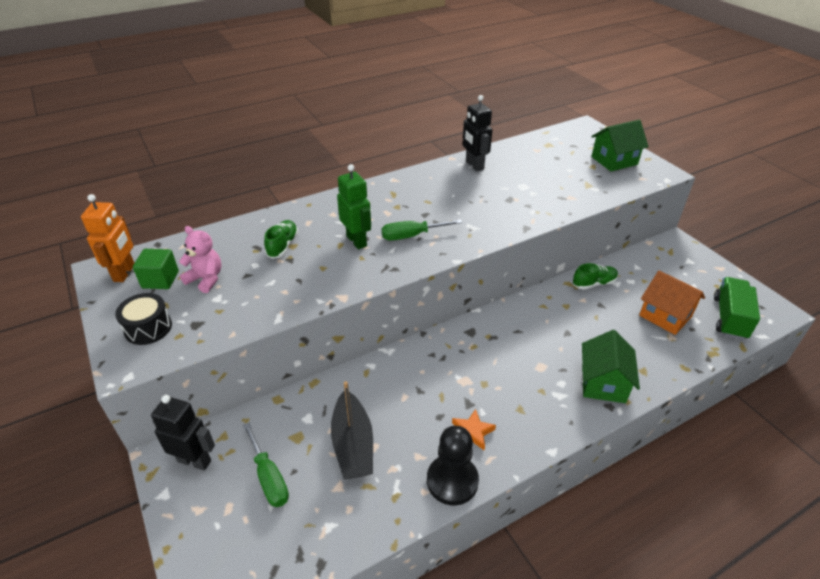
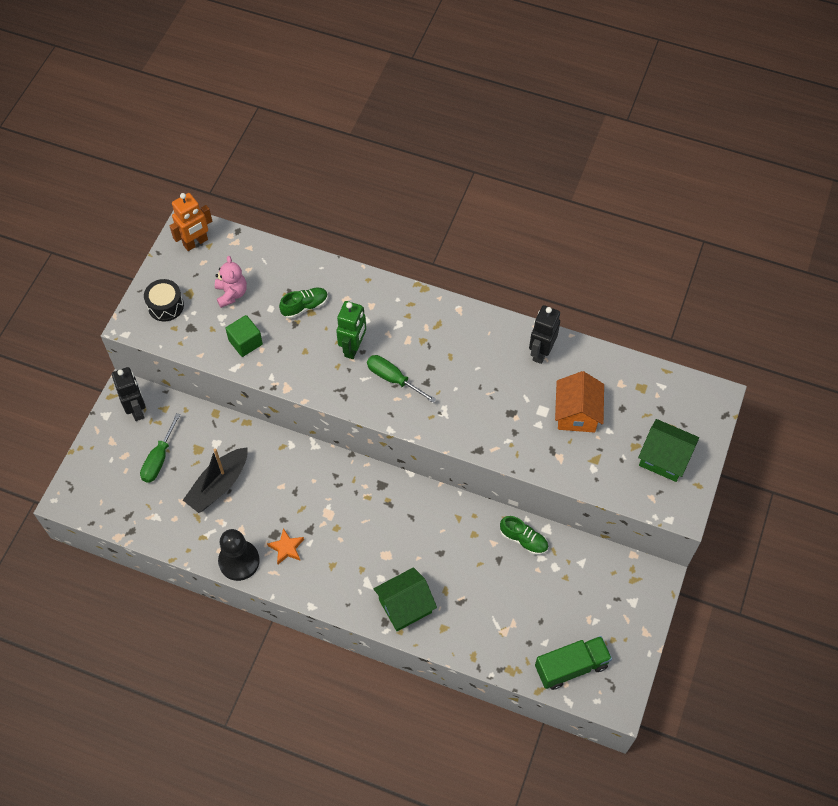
camera: 50 degrees right, 20 degrees up
(160, 279) = (208, 269): green cube -> green cube (245, 342)
(665, 316) = (528, 615): orange house -> orange house (577, 413)

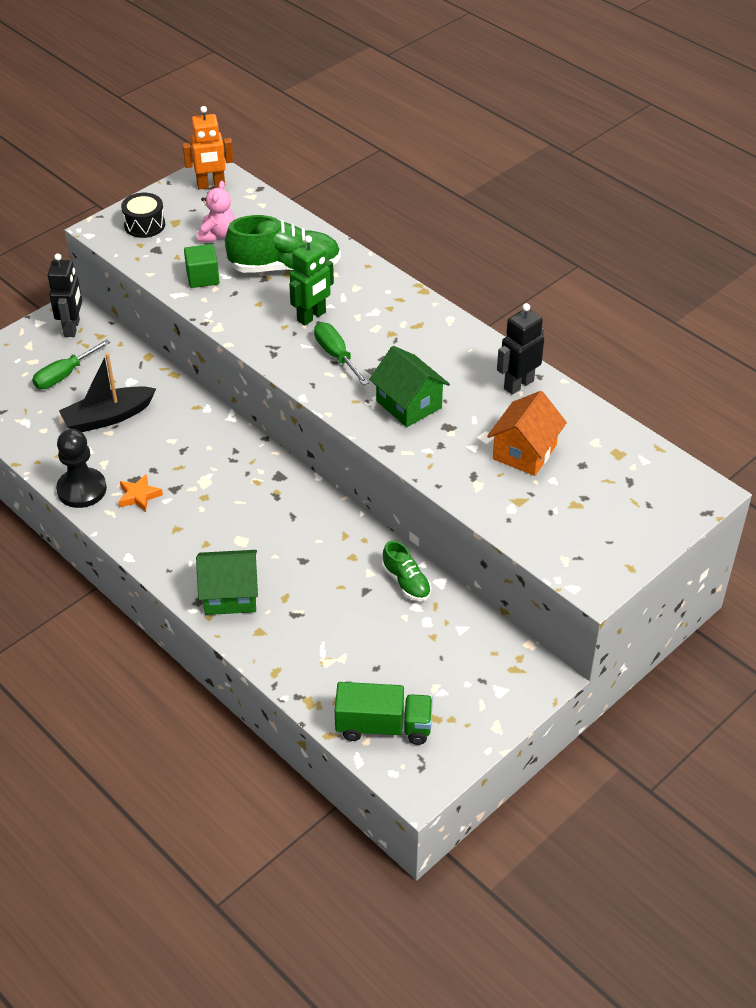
camera: 25 degrees right, 15 degrees down
(305, 306) = (285, 267): green shoe -> green shoe, size x1.86
(664, 458) = (604, 528): green house -> green house (409, 404)

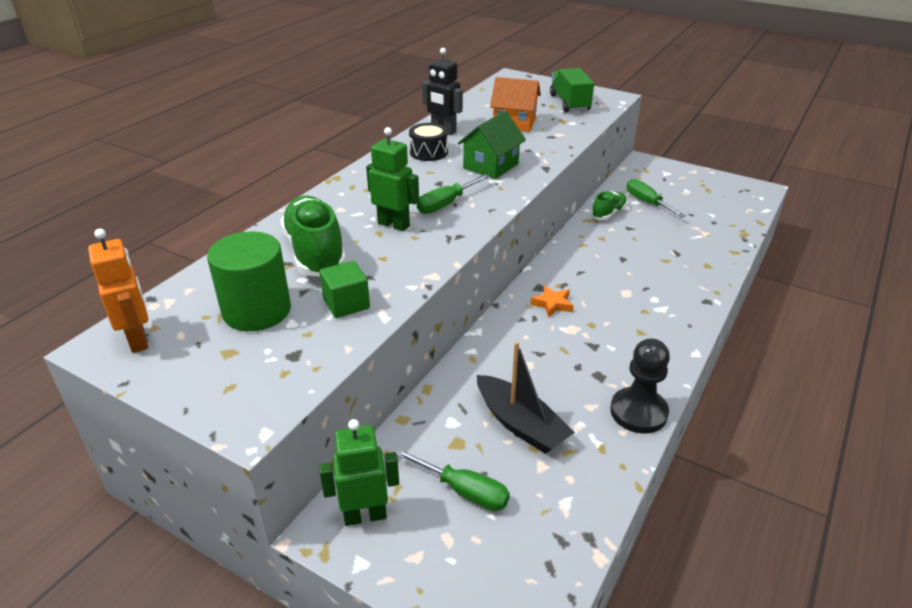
camera: 105 degrees left, 10 degrees down
(72, 328) = (365, 515): black robot -> green robot
(139, 496) = (618, 367): orange star -> orange star (552, 304)
(144, 225) = (236, 379): black drum -> black drum (428, 152)
(217, 235) = (257, 311): pink teddy bear -> green cylinder
(230, 595) = (686, 286): green house -> none
(383, 726) = (733, 205): green truck -> green truck (569, 103)
(420, 633) = (647, 202): none -> green screwdriver

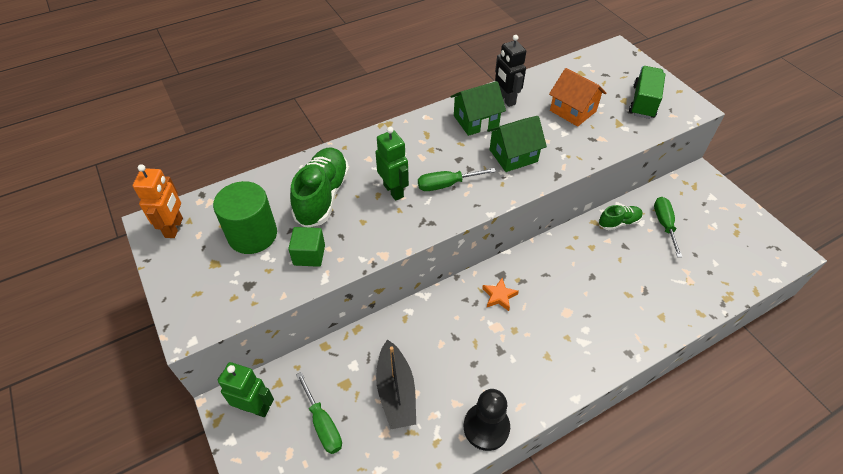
camera: 30 degrees right, 15 degrees up
(428, 152) = (476, 121): black drum -> green house

